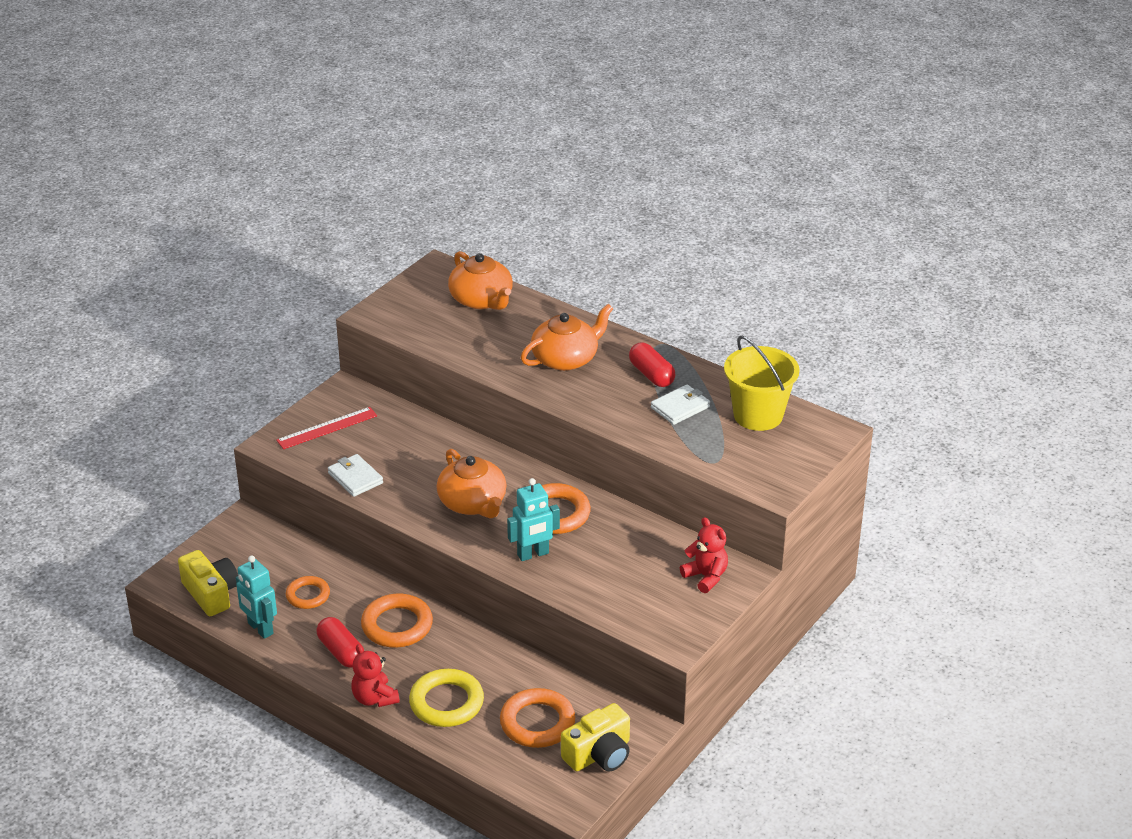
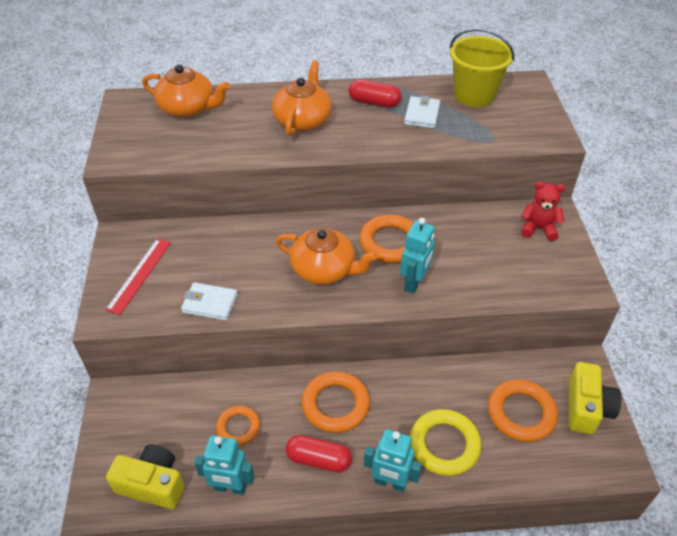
camera: 40 degrees left, 10 degrees up
(374, 698) = (390, 483): red teddy bear -> turquoise robot

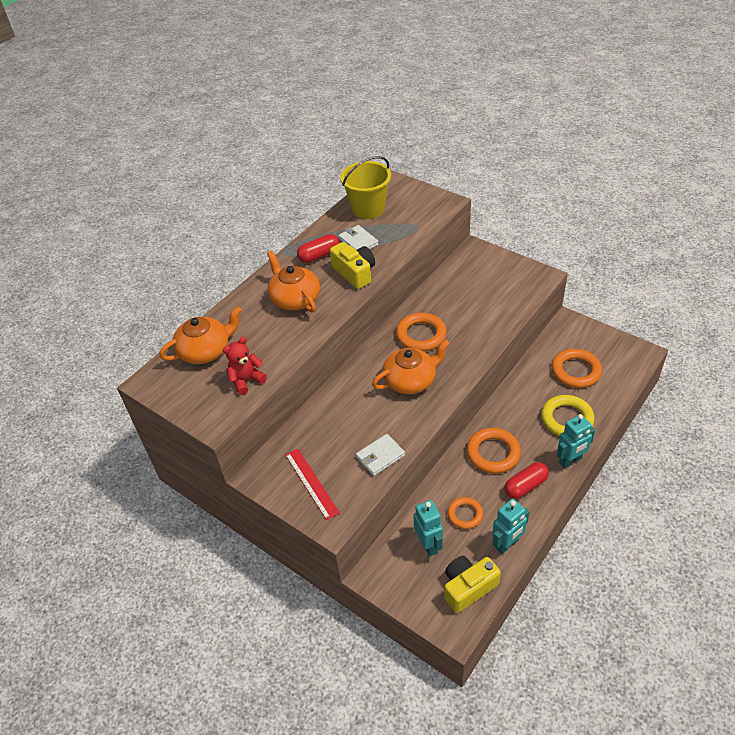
camera: 45 degrees left, 0 degrees up
(414, 283) = (466, 345): turquoise robot -> turquoise robot (428, 545)
(538, 228) = (479, 264): red teddy bear -> red teddy bear (246, 380)
(586, 407) = (596, 341): yellow camera -> yellow camera (355, 273)

